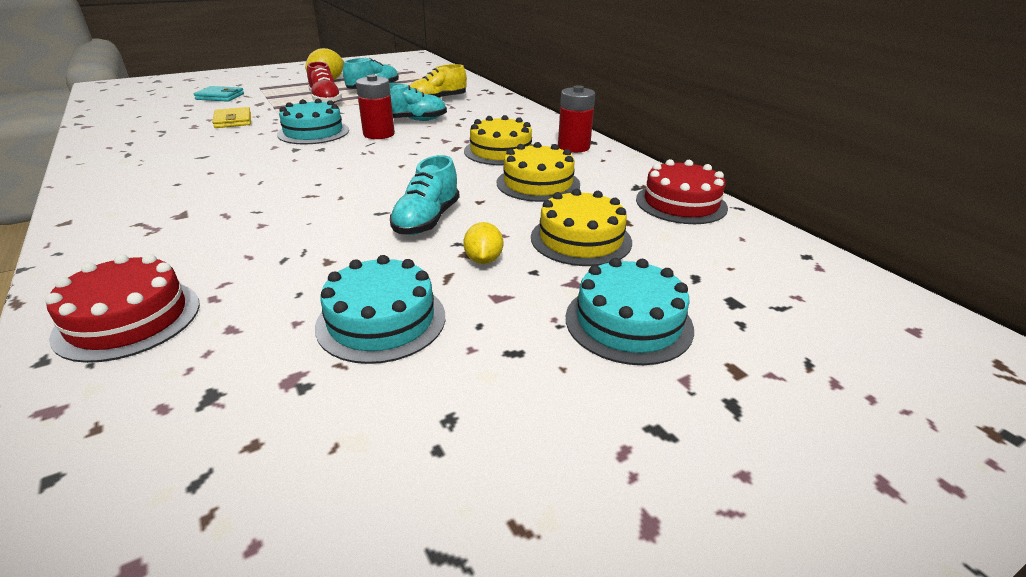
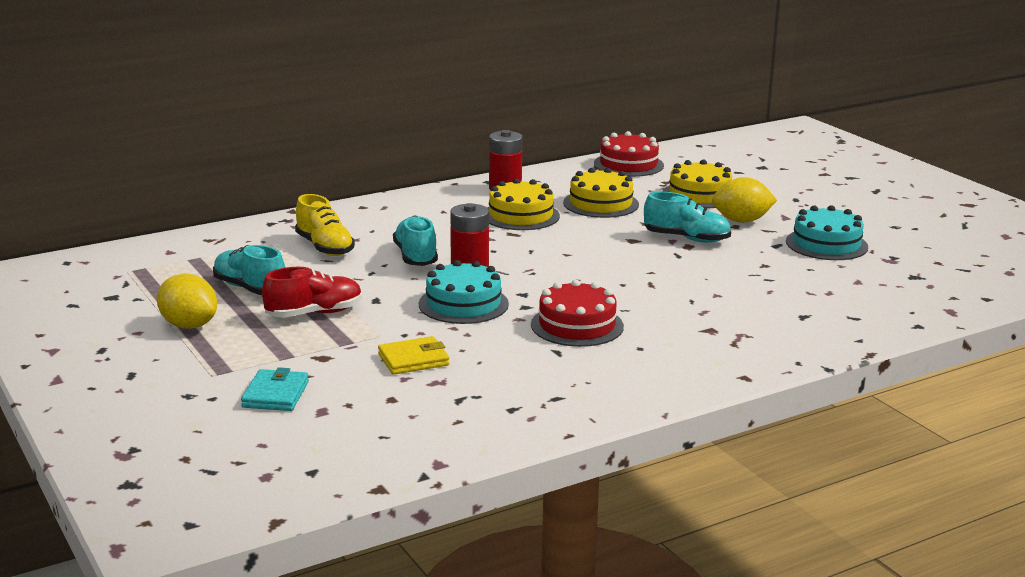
camera: 90 degrees left, 10 degrees down
(128, 319) = (866, 312): red cake -> red cake (577, 325)
(483, 260) = (741, 221): yellow lemon -> yellow lemon, size x1.59
(628, 322) = (795, 190): turquoise cake -> none

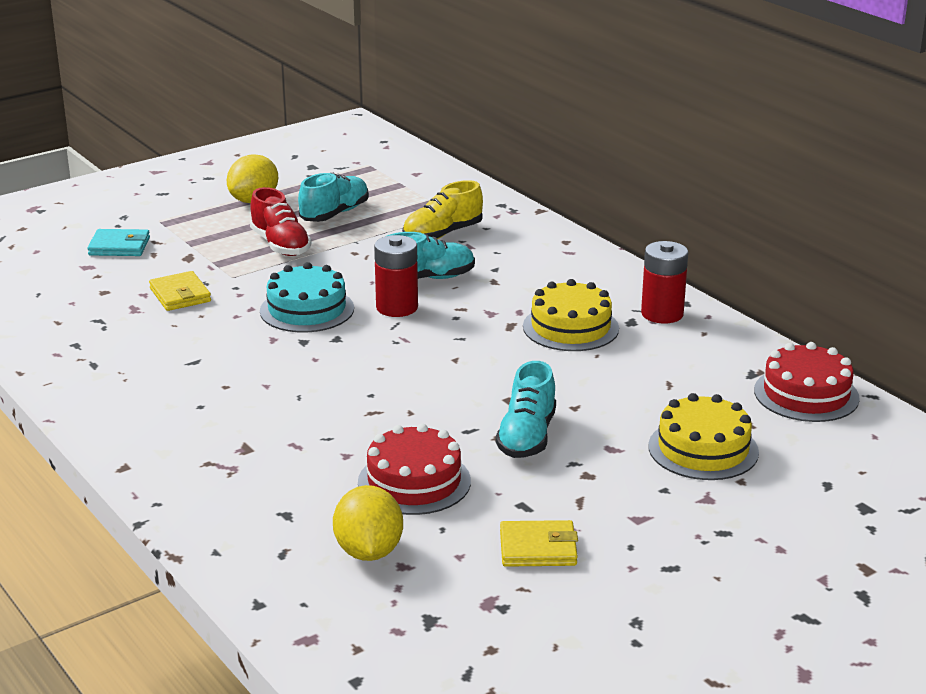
camera: 85 degrees right, 5 degrees up
(577, 325) = (256, 370): red cake -> red cake (414, 482)
(601, 203) = (634, 376): yellow cake -> none
(741, 221) = (608, 480): yellow lemon -> yellow lemon (369, 551)
(826, 244) = (538, 548): turquoise cake -> yellow wallet

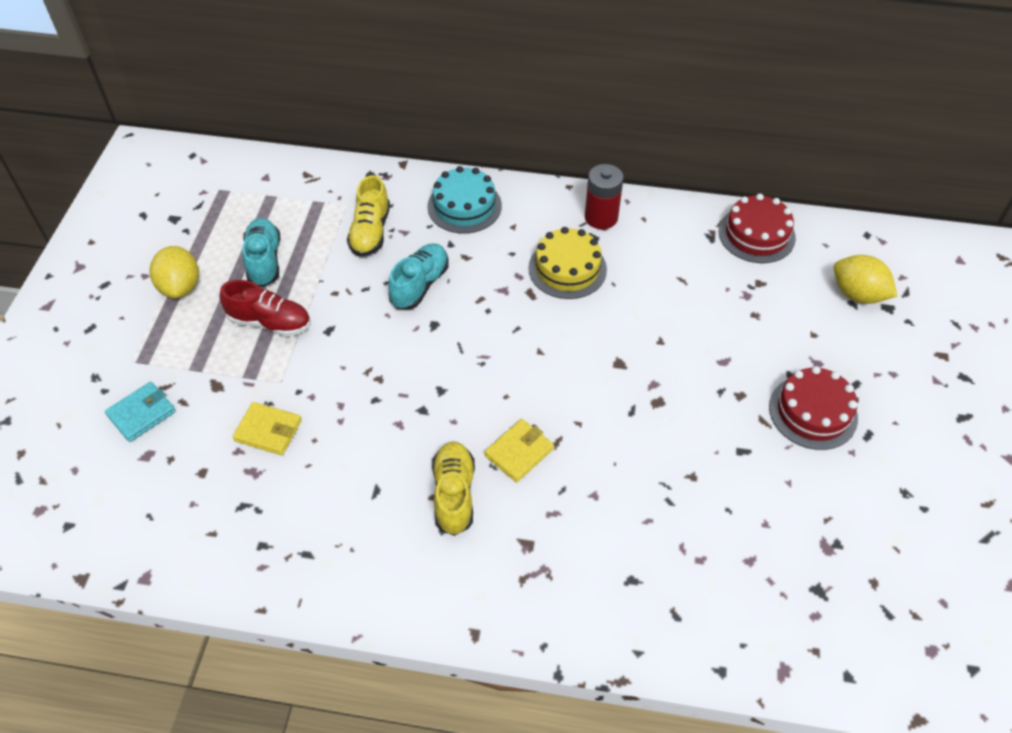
camera: 45 degrees left, 25 degrees up
(243, 394) = (454, 494): none -> yellow shoe
(307, 309) = (382, 376): turquoise cake -> turquoise cake (464, 206)
(369, 551) = (718, 567): yellow lemon -> yellow lemon (857, 294)
(397, 307) = (439, 329): red battery -> none
(414, 482) = (662, 484): red cake -> red cake (813, 412)
(527, 437) = (669, 389): turquoise shoe -> none
(538, 548) = (794, 480): yellow wallet -> yellow wallet (519, 452)
(703, 449) = (766, 323): yellow cake -> none

